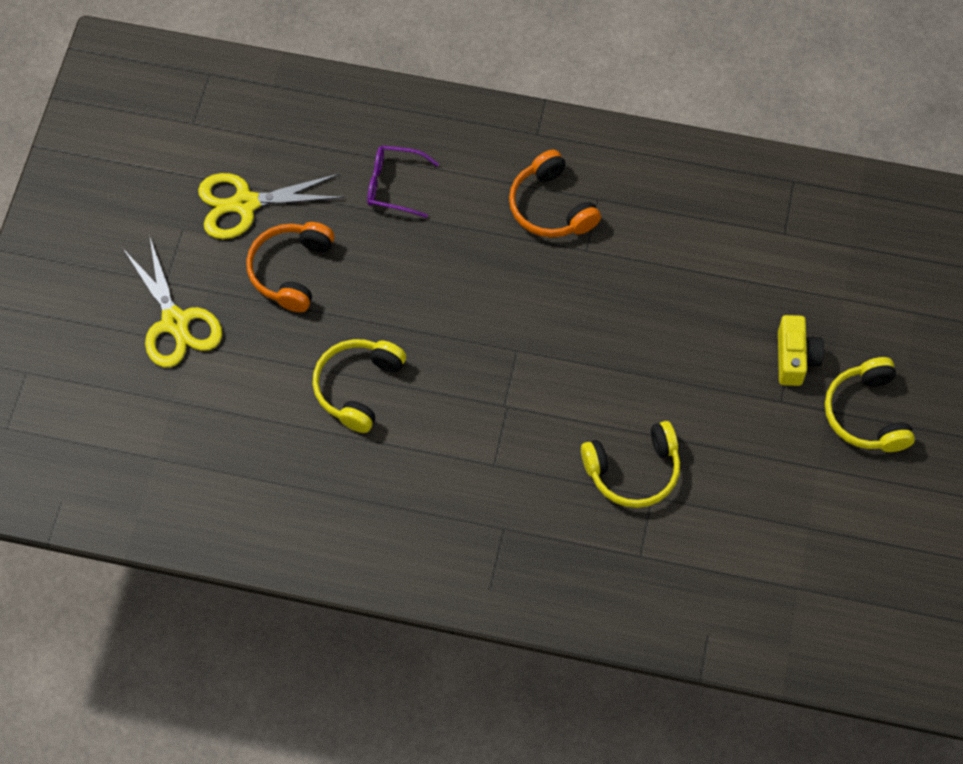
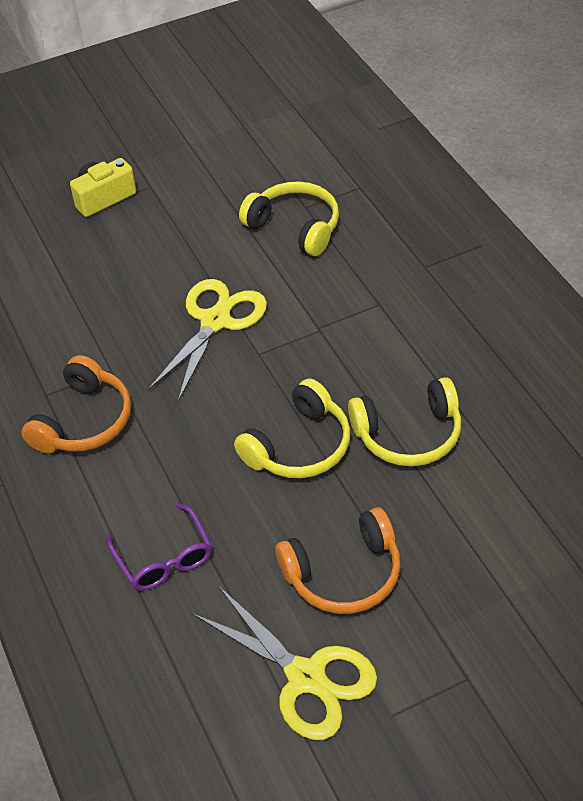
camera: 125 degrees left, 15 degrees down
(175, 322) = (501, 630): yellow scissors -> yellow scissors (215, 321)
(866, 414) = (118, 142): yellow headphones -> yellow headphones (299, 446)

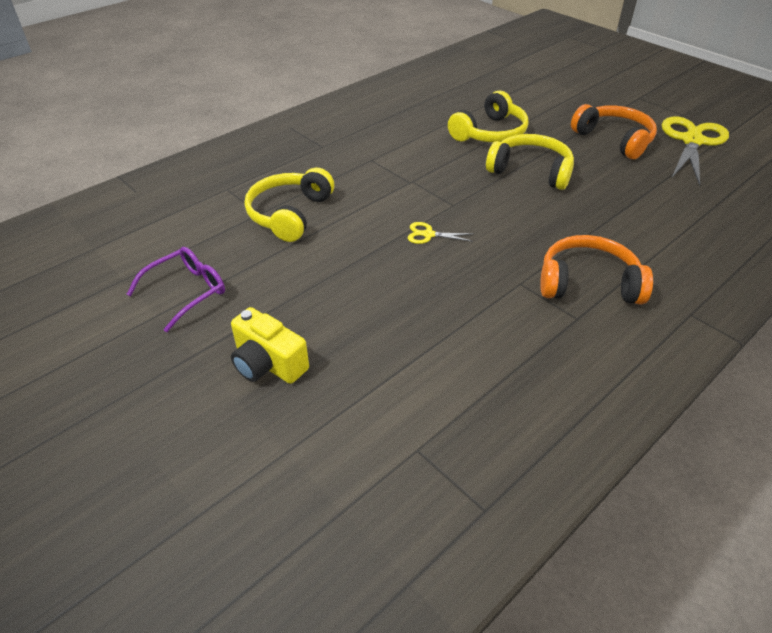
camera: 110 degrees left, 5 degrees down
(164, 558) = (671, 208): purple glasses -> purple glasses (187, 291)
(215, 321) = (428, 234): yellow scissors -> yellow scissors, size x0.44
(408, 434) = (490, 133): yellow headphones -> yellow headphones turned 75 degrees clockwise

